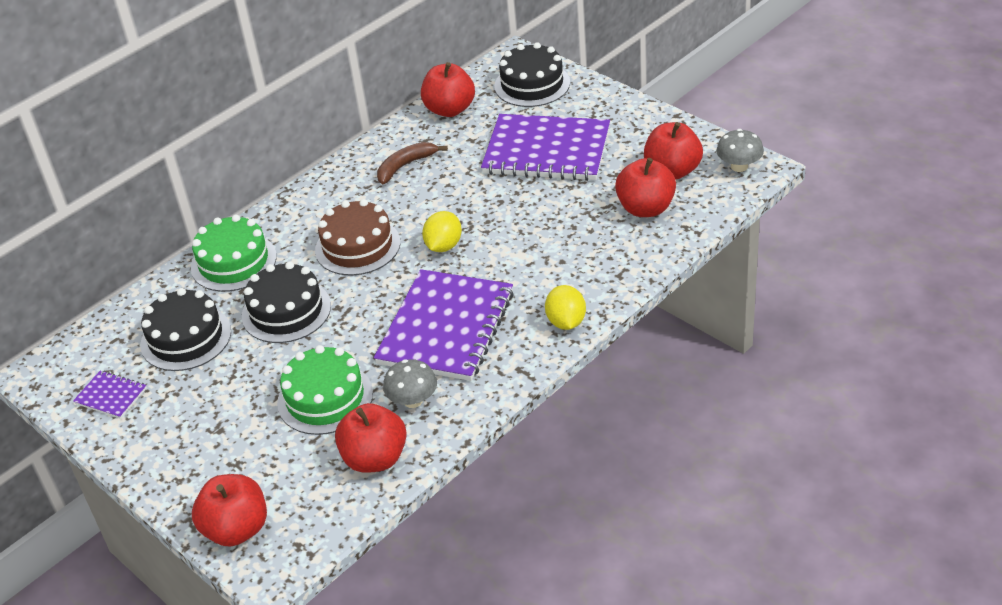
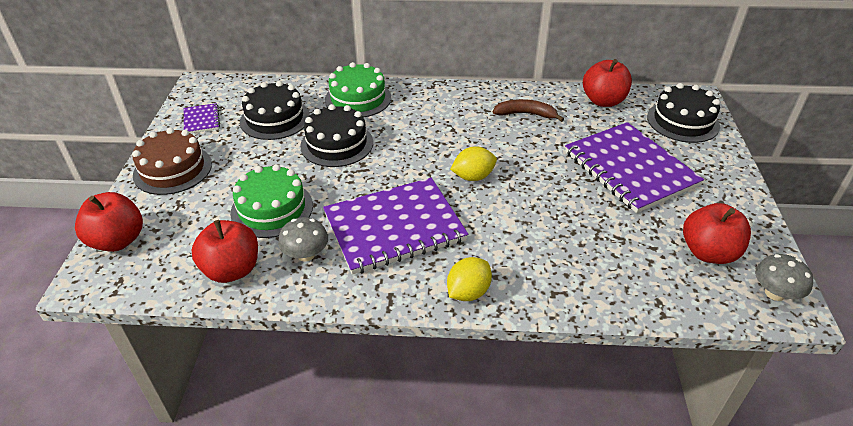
camera: 45 degrees right, 0 degrees up
(357, 246) = (427, 138): brown cake -> brown cake (173, 169)
(646, 208) = (646, 262): red apple -> none

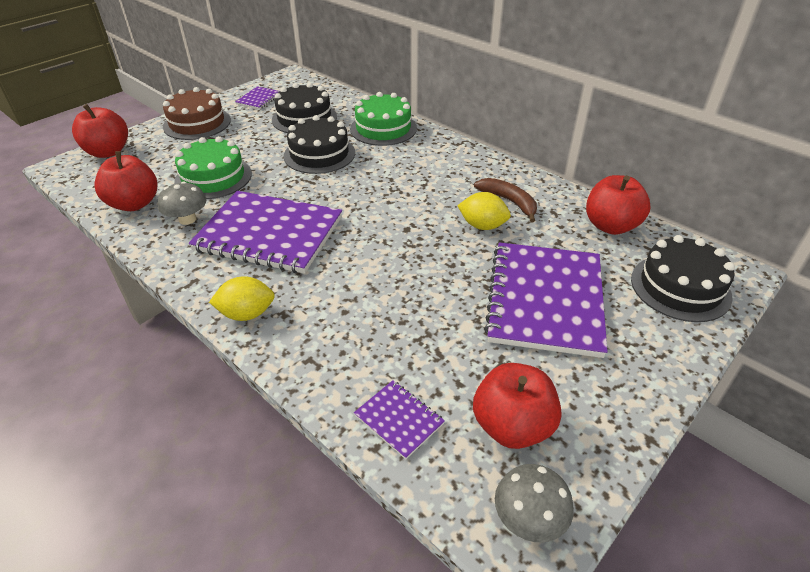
camera: 40 degrees right, 0 degrees up
(473, 177) = (384, 229): yellow lemon -> yellow lemon (482, 226)
(653, 290) = (399, 419): none -> purple notebook

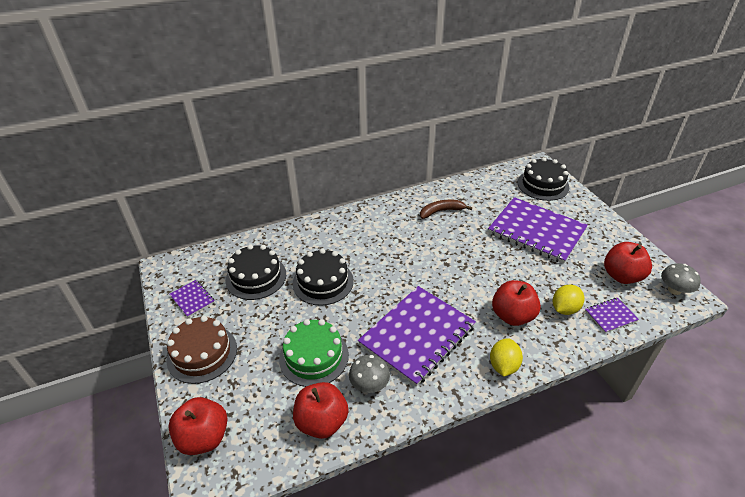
camera: 65 degrees left, 0 degrees up
(383, 128) = (310, 237): green cake -> none
(482, 226) = (460, 230): yellow lemon -> yellow lemon (564, 309)
(610, 226) = (484, 184): red apple -> red apple (512, 316)

